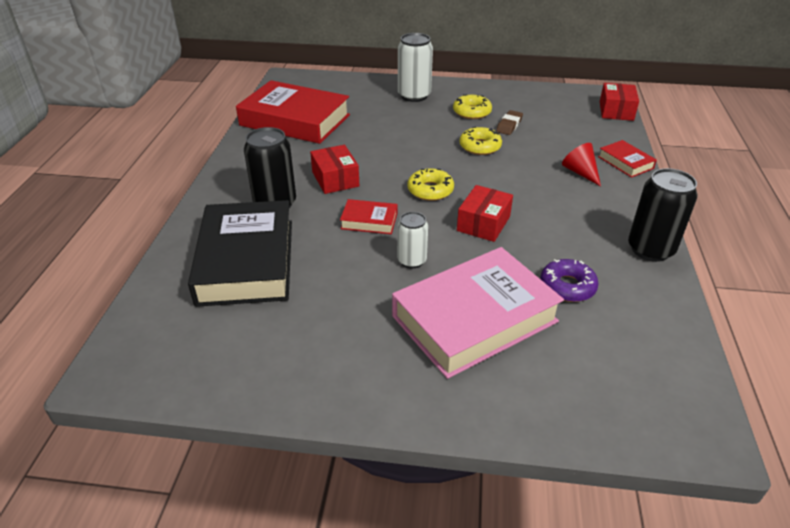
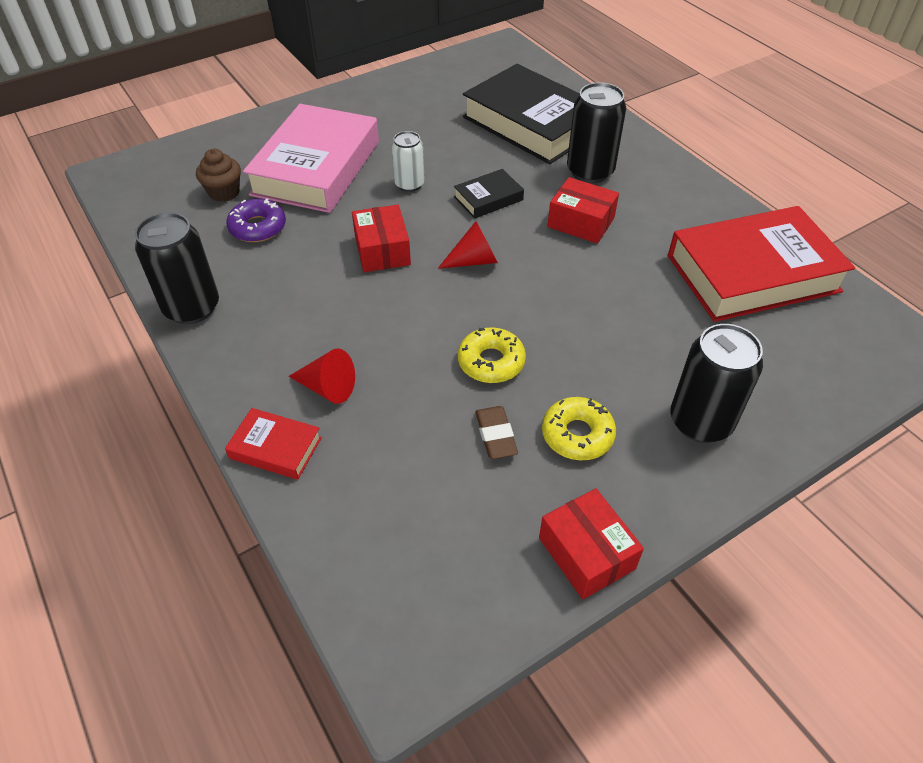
camera: 140 degrees right, 10 degrees up
(369, 221) = (488, 198): red book -> black book
(414, 96) = (700, 422): white can -> black can
(430, 190) = (474, 260): yellow donut -> red cone
(581, 338) = (224, 192): none -> brown cupcake
(616, 111) = (356, 606): red box -> red box (586, 553)

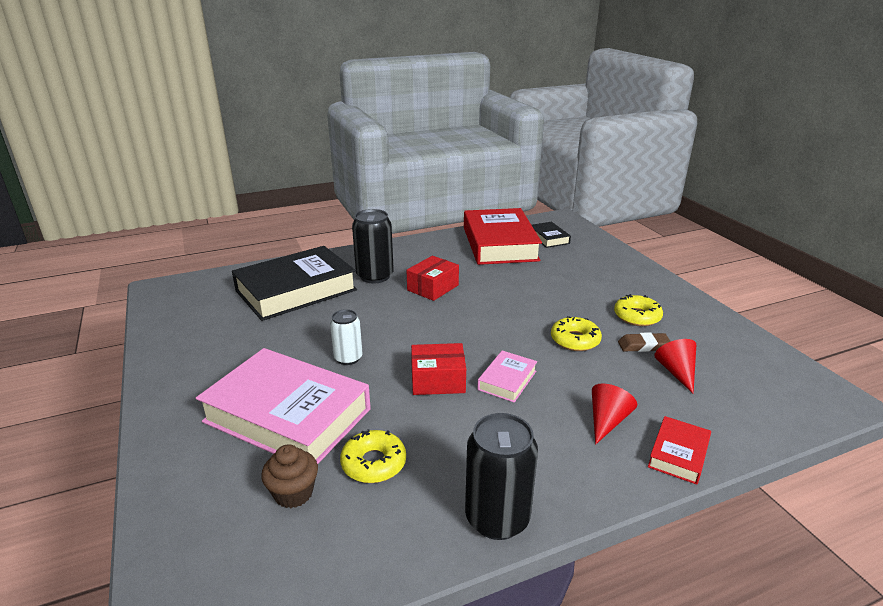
camera: 80 degrees left, 20 degrees down
(258, 227) = (373, 463): purple donut -> yellow donut
(391, 303) = (507, 380): none -> pink book
(474, 260) = (464, 335): red cone -> red cone (676, 372)
(488, 198) = (387, 321): black book -> black book (548, 238)
(586, 553) = (725, 326): red box -> none
(700, 422) = (620, 278): black can -> none

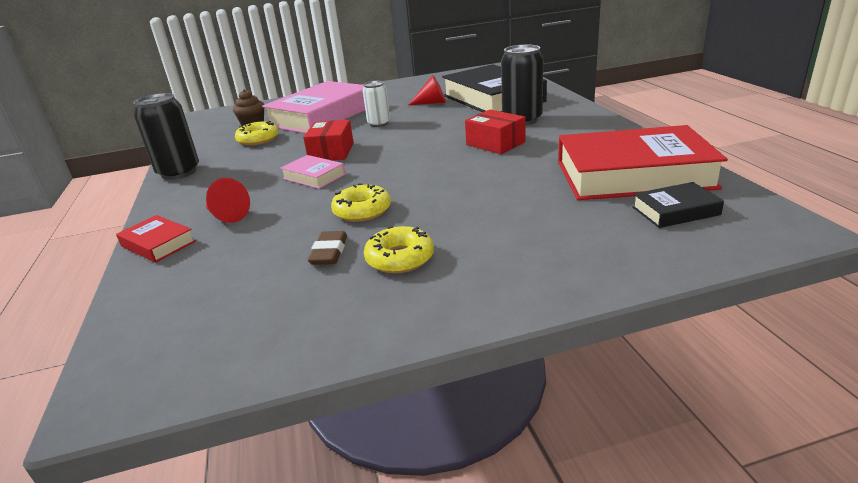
camera: 100 degrees right, 0 degrees up
(676, 372) = (265, 266): red cone -> red cone (432, 103)

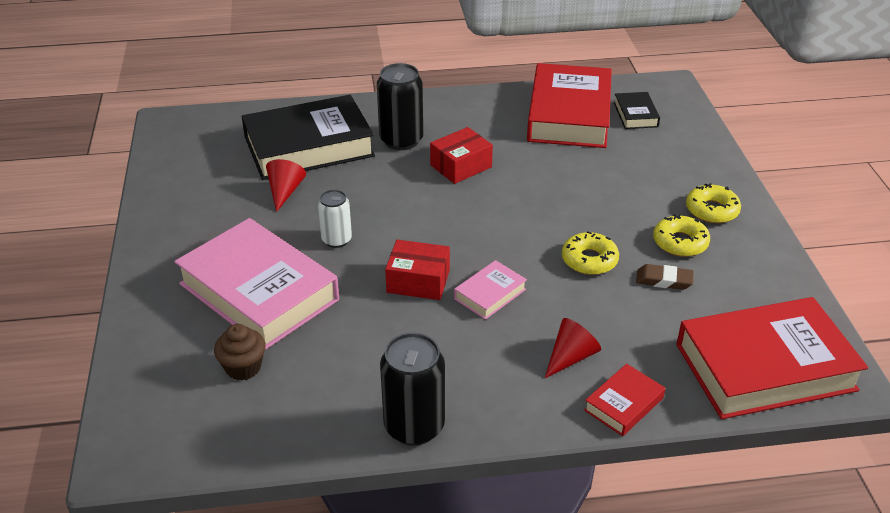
camera: 85 degrees left, 10 degrees up
(168, 325) = (765, 367): none -> red book
(258, 139) = (323, 354): yellow donut -> yellow donut (712, 210)

